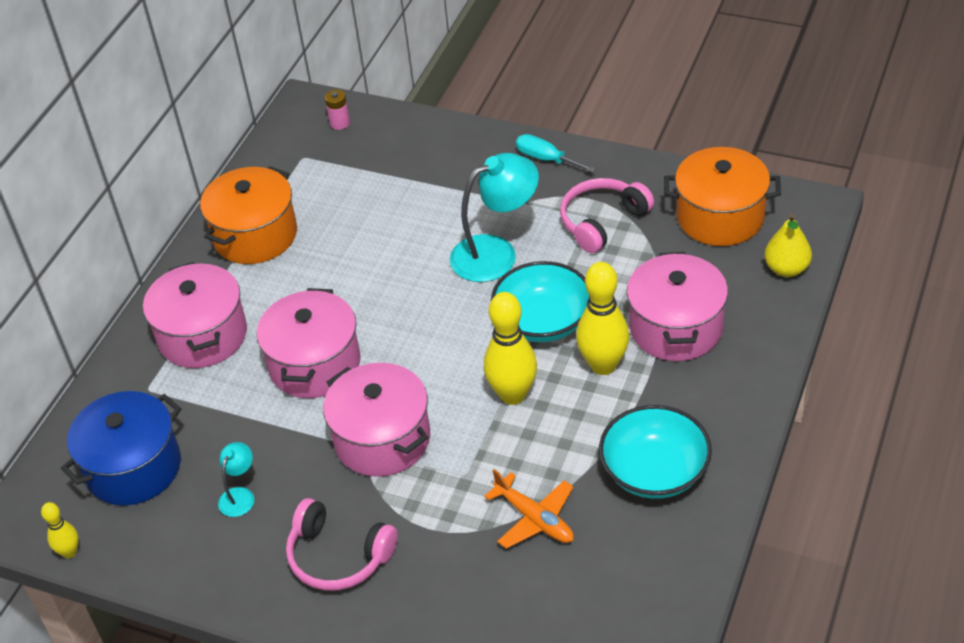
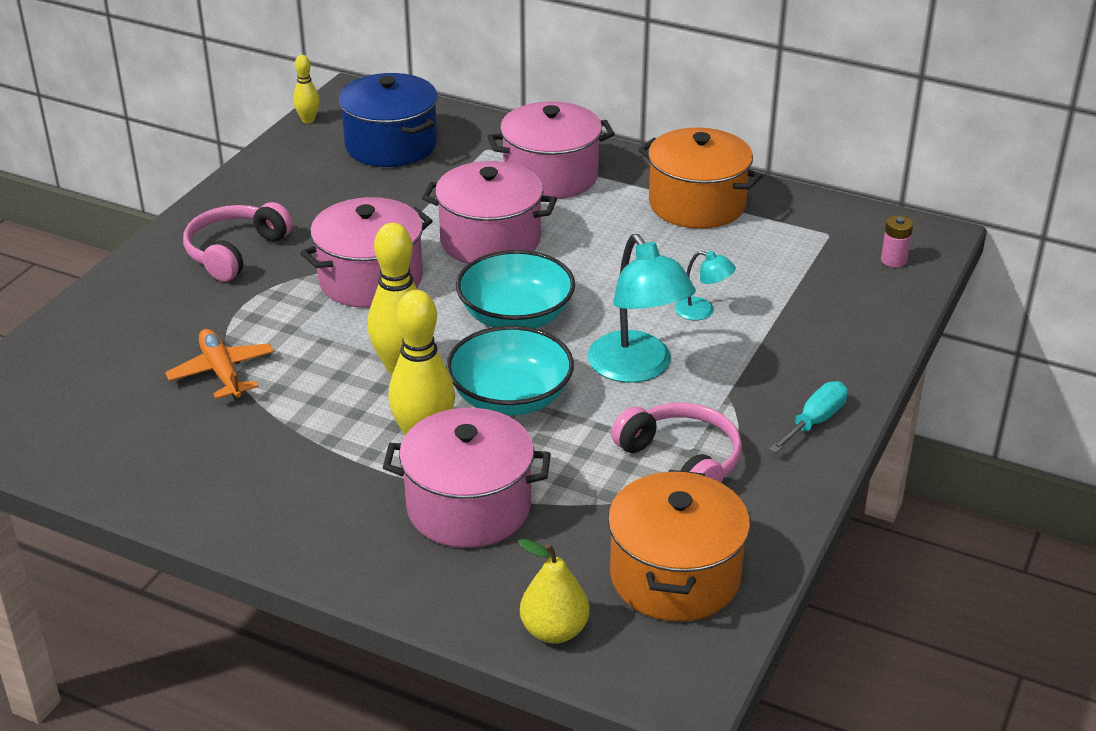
camera: 90 degrees right, 10 degrees down
(240, 495) = (333, 199): turquoise lamp -> turquoise lamp (702, 311)
(535, 519) = (222, 372): orange plane -> orange plane turned 105 degrees clockwise
(654, 471) = (246, 464): turquoise bowl -> turquoise bowl (516, 316)

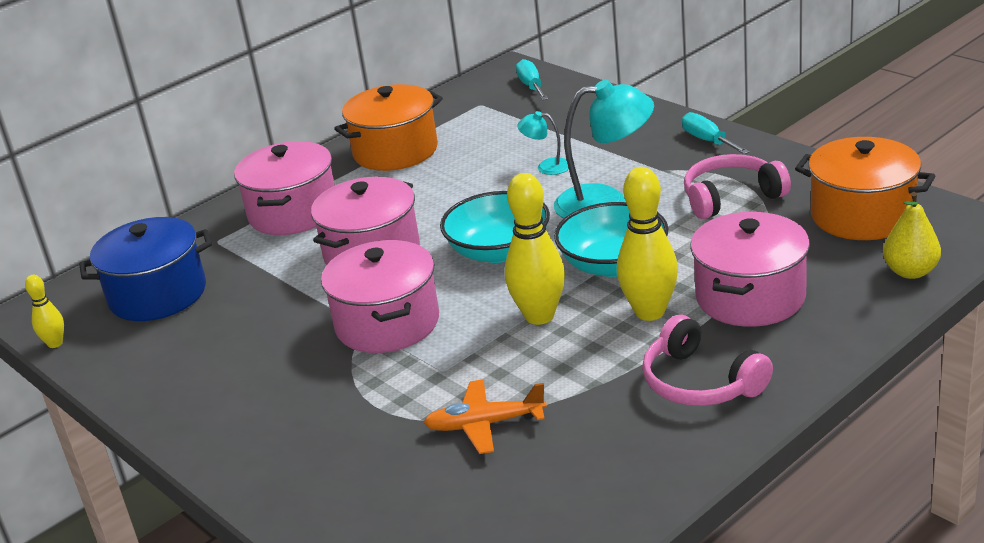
camera: 65 degrees left, 5 degrees down
(235, 252) = (274, 406): pink headphones -> pink headphones (700, 382)
(702, 311) = (546, 167): turquoise lamp -> turquoise lamp turned 120 degrees counterclockwise
(893, 260) = (531, 86): pink battery -> turquoise screwdriver

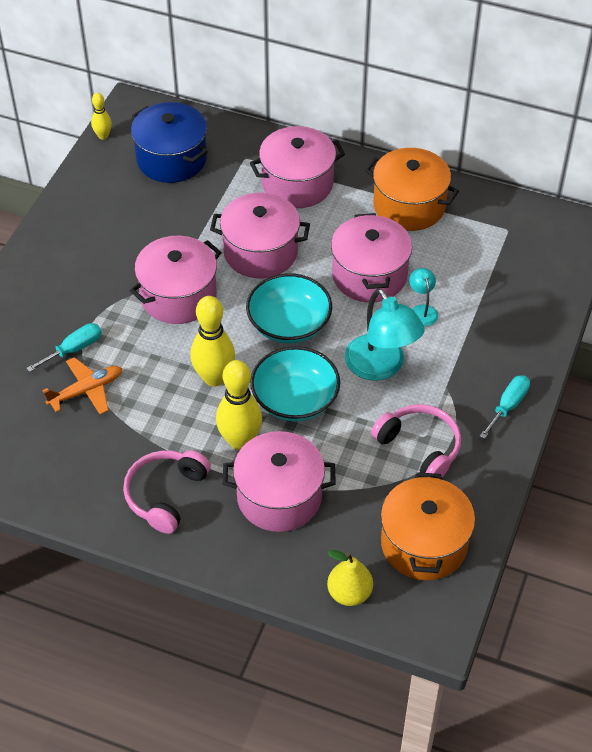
camera: 60 degrees right, 20 degrees up
(471, 189) = (369, 275): none -> pink pot
(484, 424) = (86, 391): orange plane -> orange plane turned 90 degrees clockwise
(531, 86) = (555, 252): turquoise screwdriver -> turquoise screwdriver (74, 349)

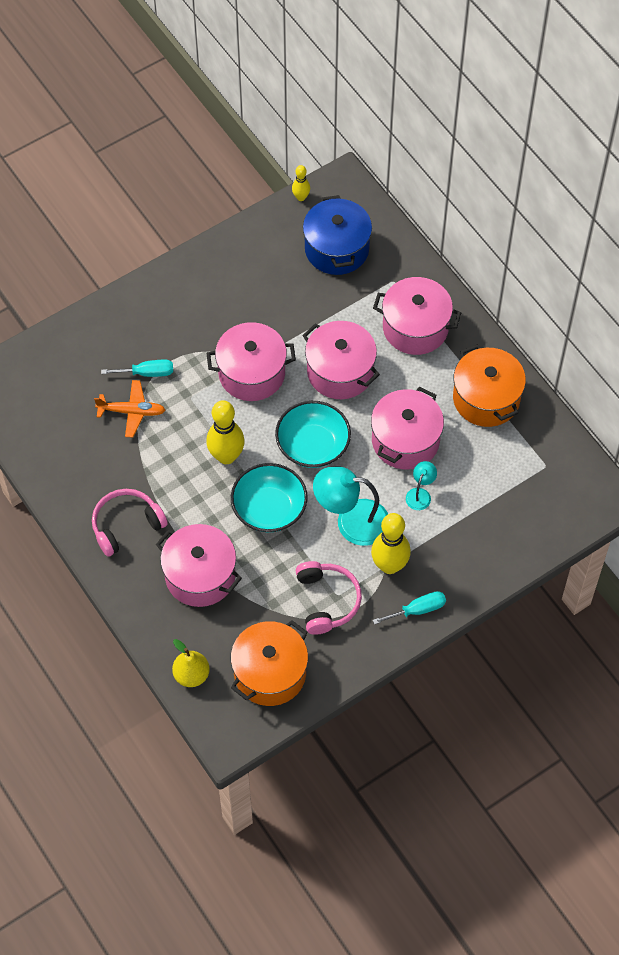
camera: 35 degrees right, 10 degrees up
(240, 441) = (206, 516): yellow bowling pin -> yellow bowling pin (389, 565)
(381, 367) = (351, 521): turquoise lamp -> turquoise lamp turned 90 degrees clockwise

